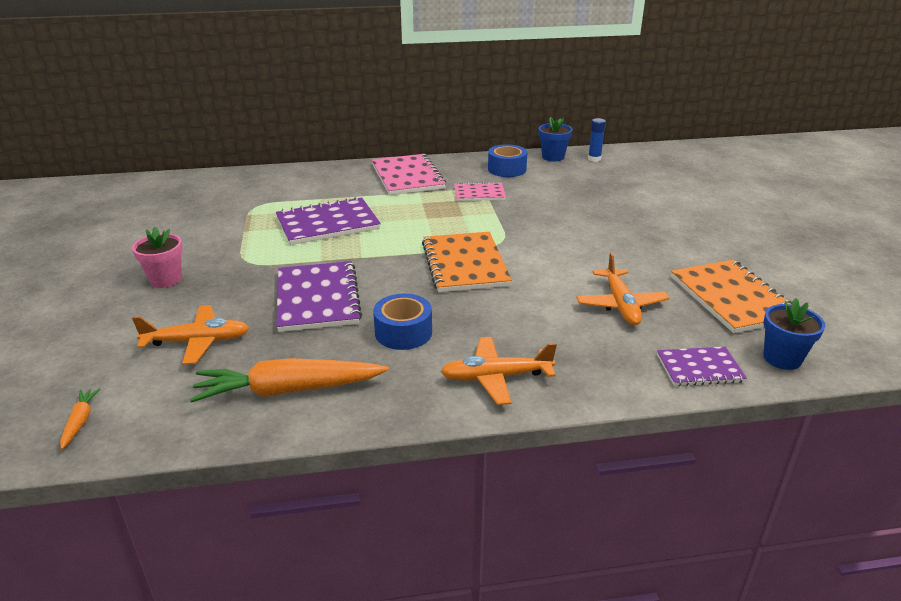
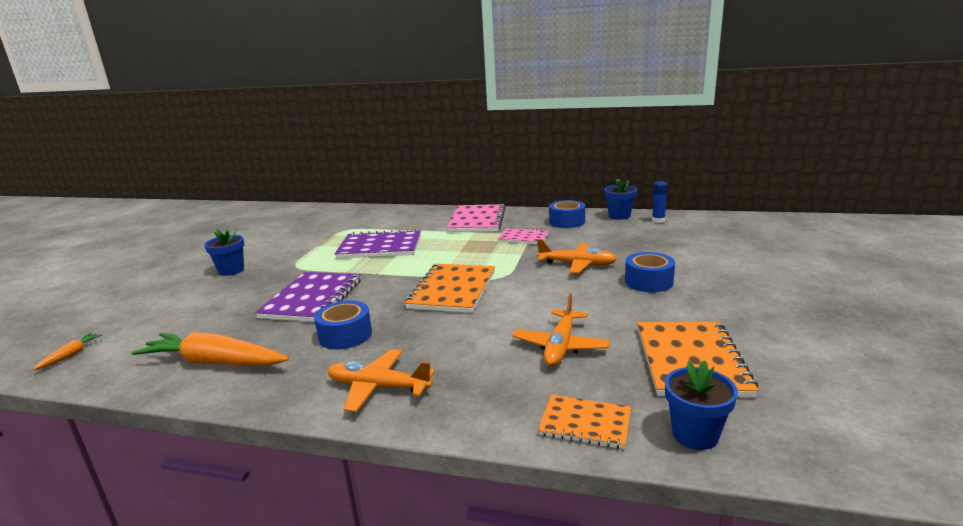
camera: 25 degrees right, 10 degrees down
(165, 279) = (231, 270): pink flower pot -> blue flower pot
(197, 341) = (200, 315): orange plane -> orange plane (577, 264)
(640, 228) = (648, 282): none -> blue tape
(699, 368) = (585, 423): purple notebook -> orange notebook

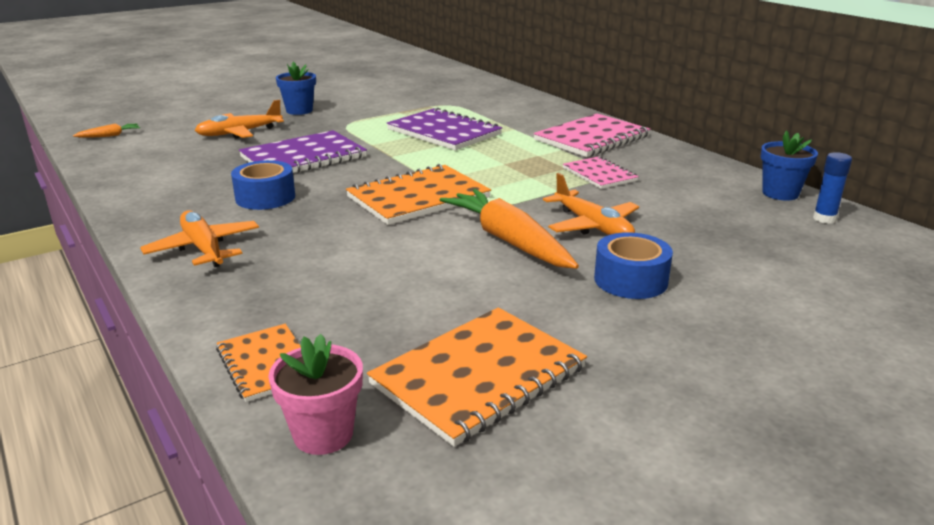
camera: 40 degrees right, 5 degrees up
(215, 362) = (159, 178): orange carrot -> orange carrot (508, 241)
(560, 346) = (393, 293): orange plane -> orange plane (239, 133)
(567, 222) = (692, 176): blue tape -> none
(695, 434) = (323, 434): blue flower pot -> pink flower pot

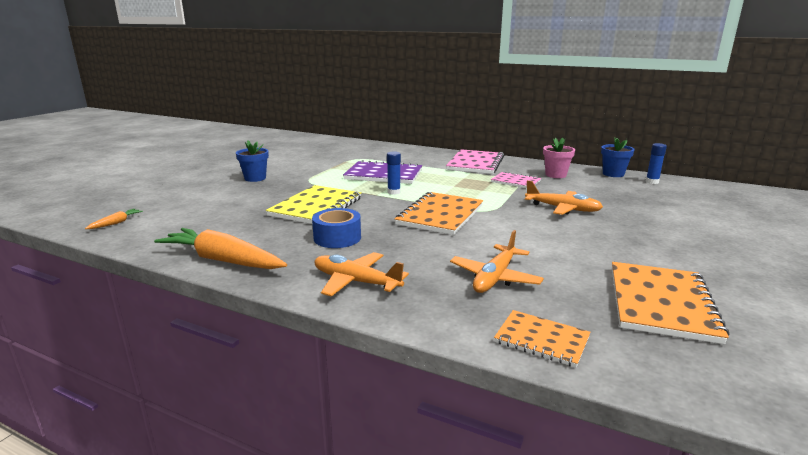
camera: 30 degrees left, 5 degrees down
(239, 133) = (234, 200): orange plane -> orange plane (495, 277)
(303, 157) = (316, 207): purple notebook -> yellow notebook
(323, 434) = (652, 367): pink flower pot -> pink flower pot (555, 175)
(416, 157) = (394, 192): none -> blue glue stick
(508, 241) = (537, 227): orange carrot -> orange carrot (223, 260)
(630, 280) = (631, 231): blue tape -> none

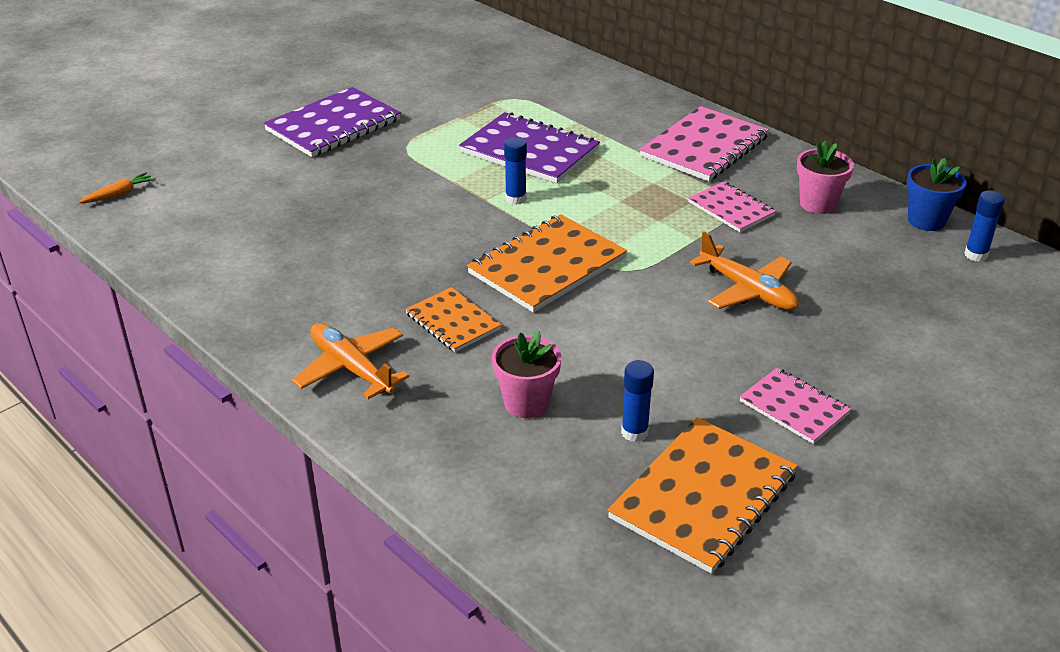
camera: 20 degrees right, 15 degrees up
(223, 260) = (217, 294): orange carrot -> none
(255, 178) = (333, 125): blue flower pot -> purple notebook
(316, 207) = (384, 211): yellow notebook -> none
(337, 238) = (375, 283): blue tape -> none
(495, 277) = (526, 403): orange plane -> pink flower pot
(541, 340) = (501, 508): orange notebook -> orange notebook (453, 322)
(579, 279) = (634, 432): none -> blue glue stick
(652, 251) = (794, 407): none -> pink notebook

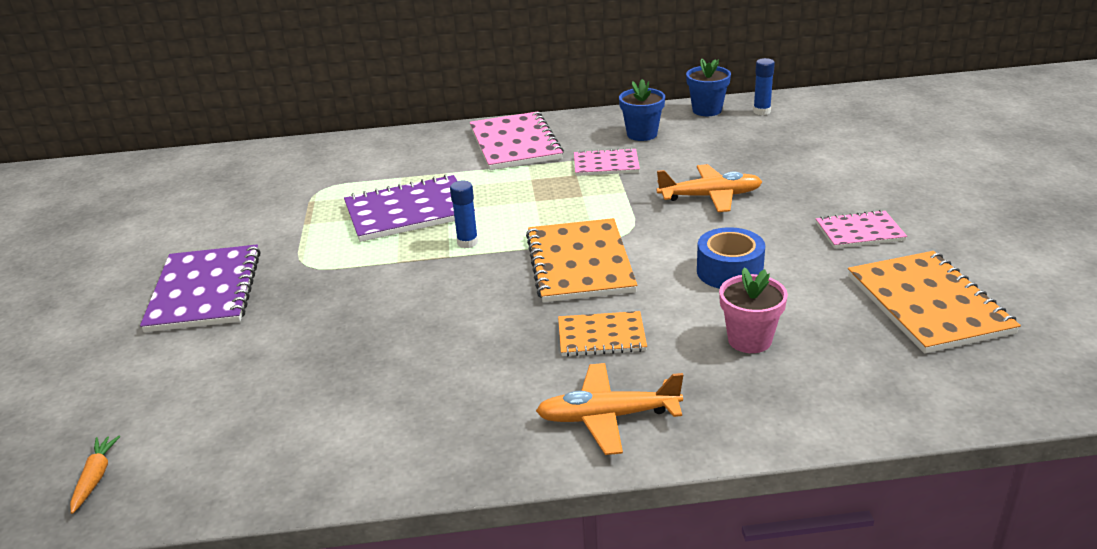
camera: 50 degrees left, 5 degrees down
(625, 351) = (729, 271): none -> blue tape
(634, 432) = (831, 305): blue glue stick -> none
(818, 204) = (642, 134): pink flower pot -> blue flower pot

